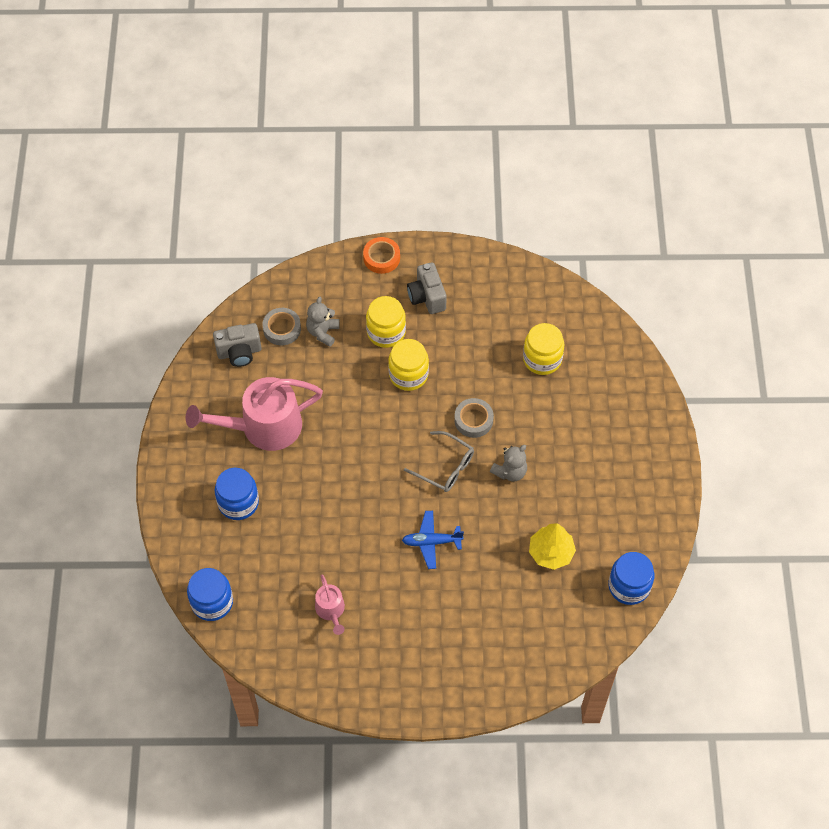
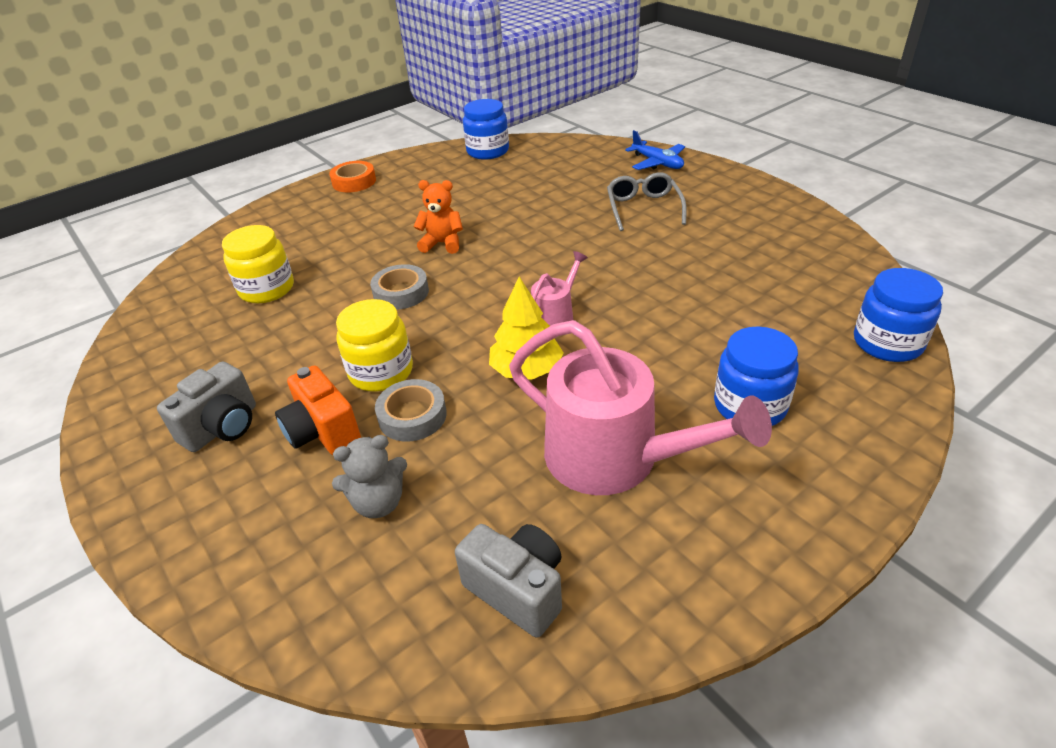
camera: 125 degrees left, 20 degrees down
(282, 329) = (415, 562): grey tape -> grey tape (412, 416)
(331, 610) = (747, 263): pink watering can -> pink watering can (555, 315)
(381, 258) = (162, 525): orange tape -> orange tape (354, 182)
(386, 332) = (323, 432): yellow jar -> orange camera
(431, 542) = (583, 247): blue plane -> blue plane (657, 163)
(445, 467) = (485, 281): grey glasses -> grey glasses (643, 208)
(510, 471) = (442, 243): grey teddy bear -> orange teddy bear
(551, 552) = (504, 190): yellow tree -> yellow tree (526, 370)

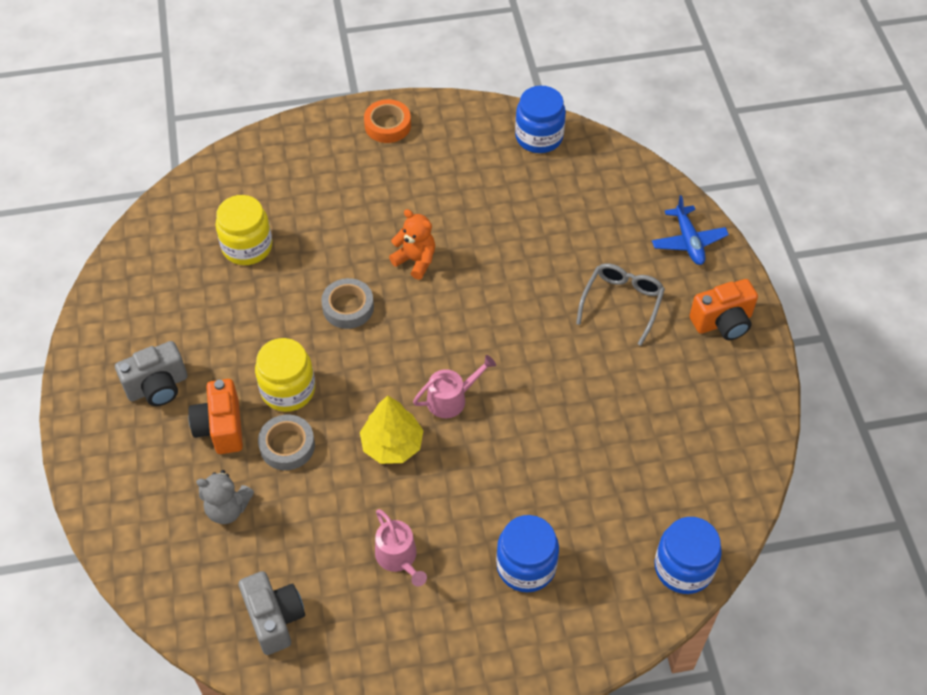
camera: 25 degrees right, 15 degrees up
(614, 458) = (398, 557): pink watering can -> pink watering can, size x0.48
(732, 192) = (722, 322): none -> orange camera

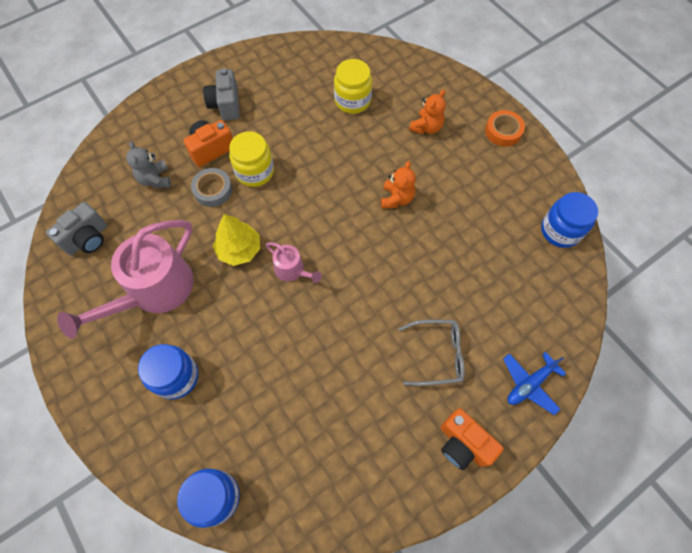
camera: 65 degrees right, 10 degrees up
(158, 387) = (226, 105): grey camera -> grey camera turned 45 degrees clockwise
(336, 191) = (426, 127): none -> orange teddy bear
(348, 307) = (335, 176): grey tape -> none
(398, 557) = (154, 291): pink watering can -> pink watering can, size x2.09

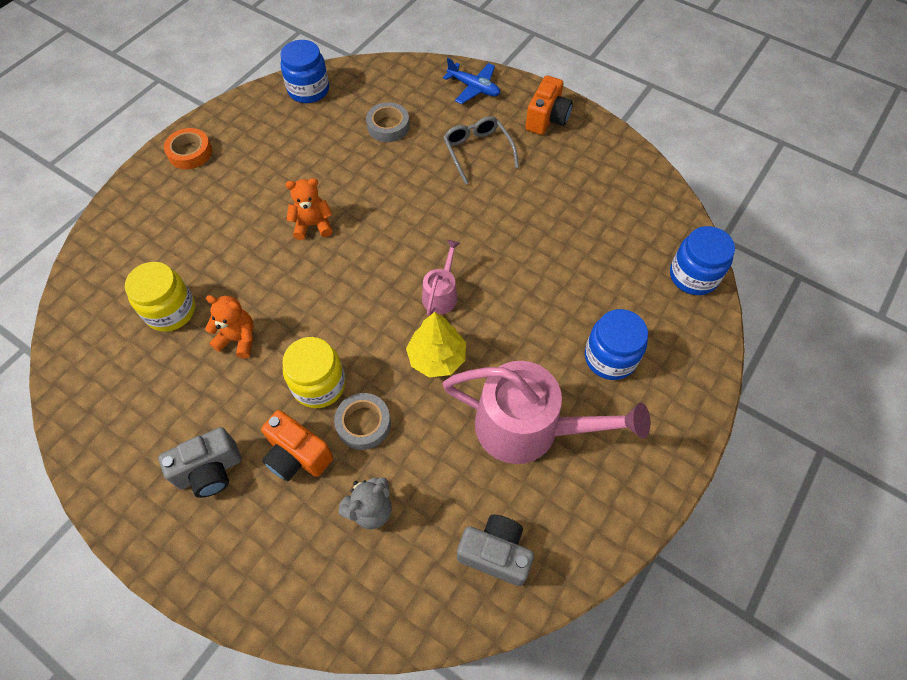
camera: 110 degrees left, 5 degrees down
(426, 127) = (200, 222): orange teddy bear -> orange teddy bear (238, 339)
(494, 285) = (388, 126): none -> grey tape

